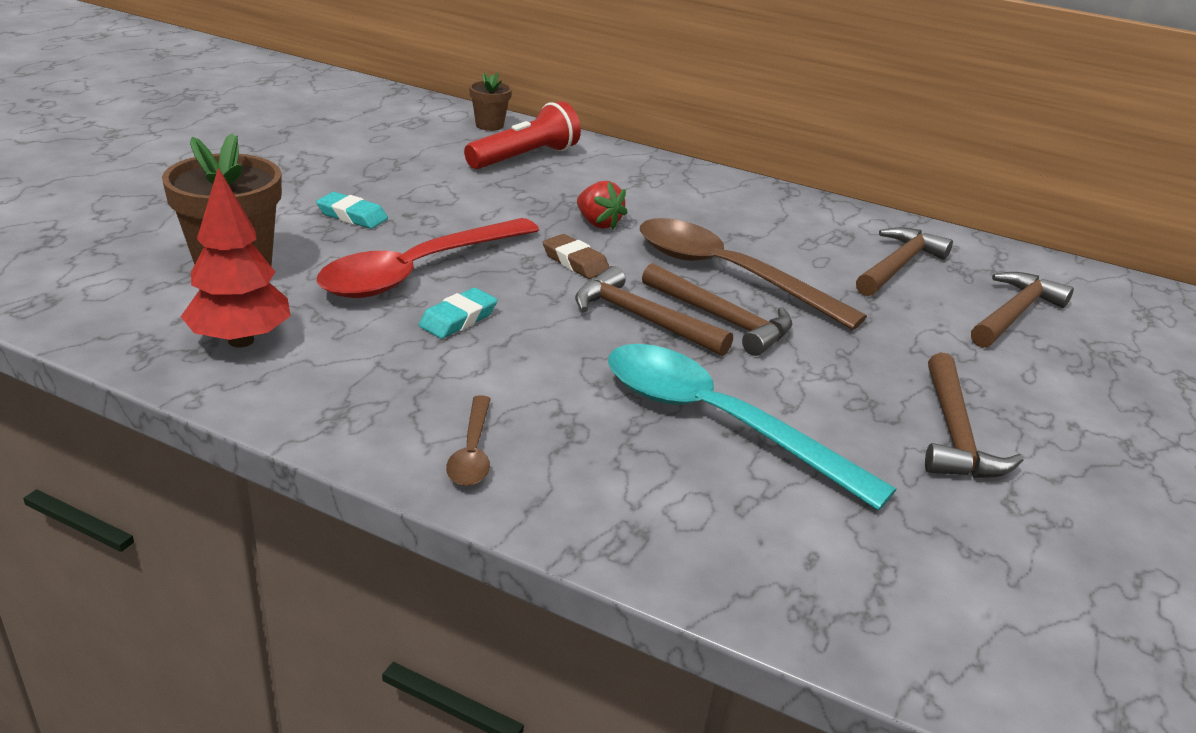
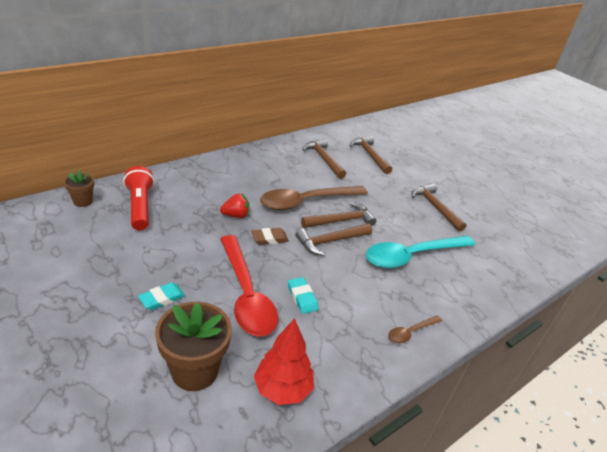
camera: 65 degrees left, 5 degrees up
(472, 452) = (410, 332): brown spoon -> brown spoon turned 120 degrees clockwise
(955, 433) = (435, 207): brown hammer -> brown hammer turned 150 degrees counterclockwise

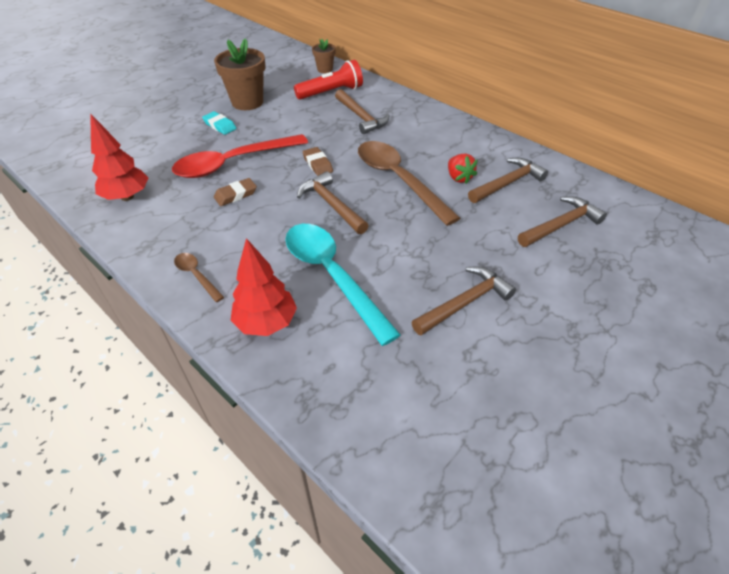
camera: 85 degrees right, 10 degrees up
(195, 371) = (147, 153): brown flower pot -> brown flower pot (247, 102)
(236, 215) = (345, 139): red strawberry -> red strawberry (459, 178)
(302, 297) = (236, 195): turquoise eraser -> brown eraser
(341, 220) = (376, 209): brown hammer -> brown hammer (361, 117)
(458, 295) = (266, 323): none -> red tree

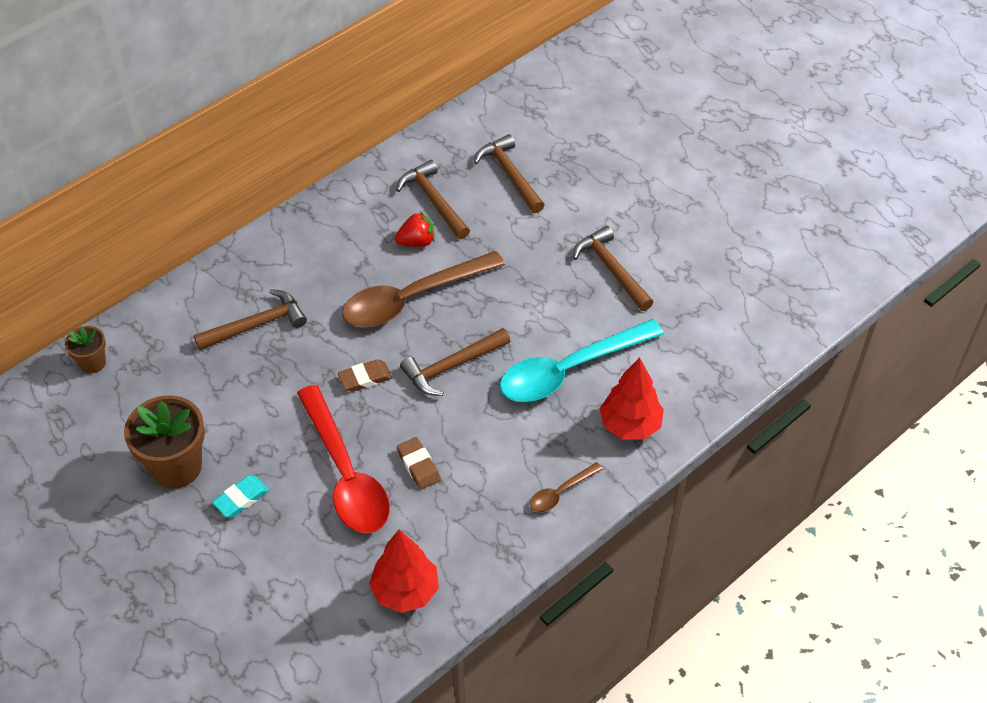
camera: 85 degrees left, 5 degrees up
(331, 92) = (174, 357): red flashlight -> none

